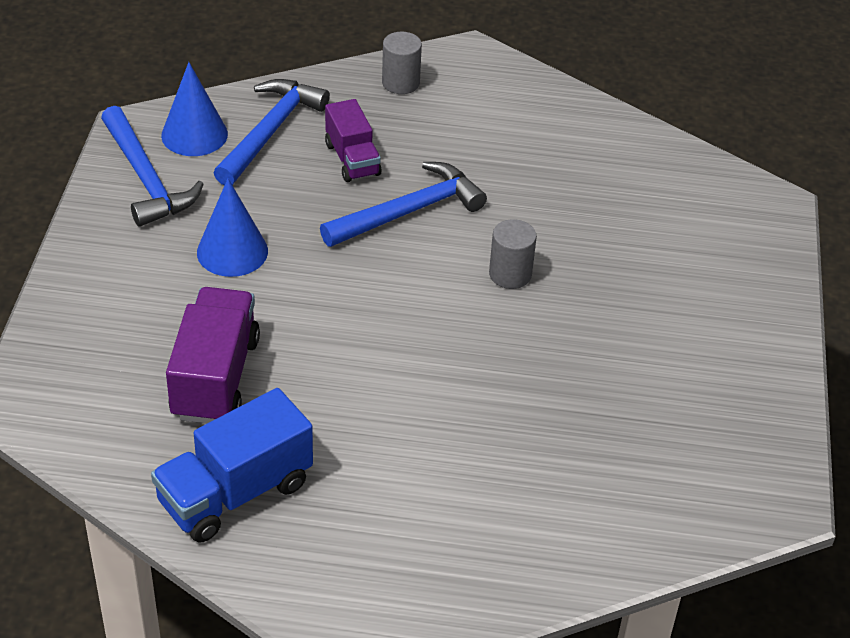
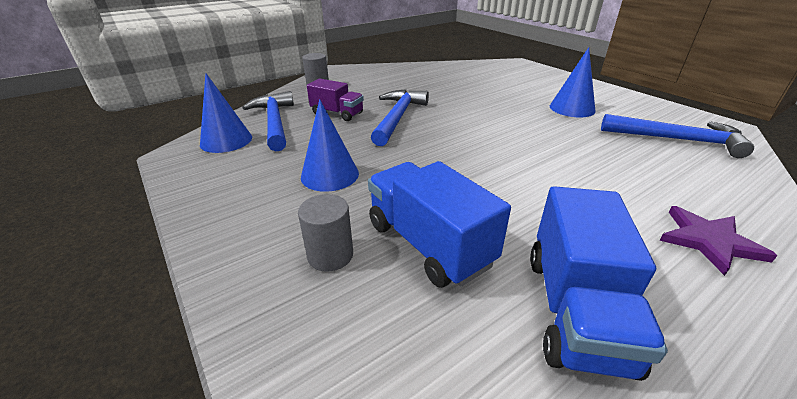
camera: 40 degrees left, 10 degrees down
(146, 179) = (217, 171): blue hammer -> blue hammer (678, 140)
(215, 378) = (428, 244): purple truck -> blue truck
(430, 543) = (709, 241): none -> purple star
(510, 274) = (482, 116): grey cylinder -> grey cylinder (330, 255)
(649, 340) = (572, 108): none -> blue cone

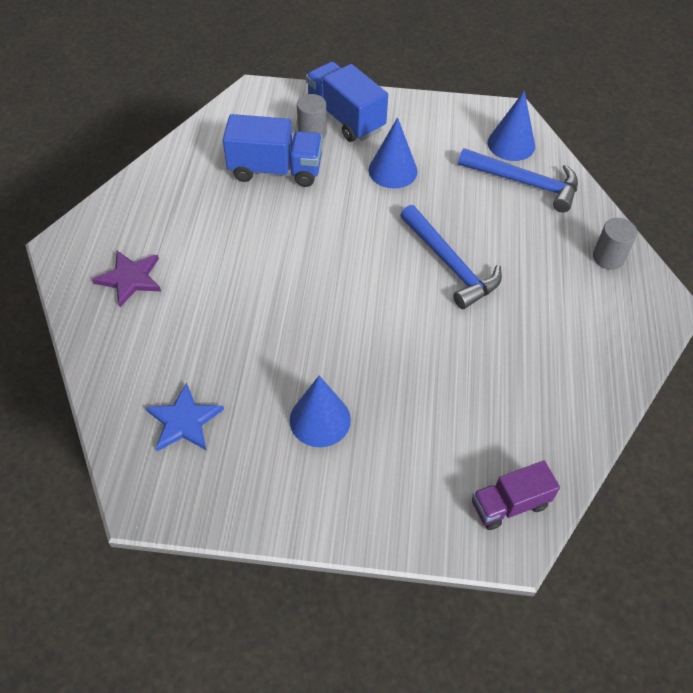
camera: 130 degrees right, 20 degrees up
(337, 113) = (504, 230): purple truck -> purple truck (509, 504)
(576, 310) = (180, 184): blue truck -> blue truck (345, 118)
(678, 140) = (184, 421): blue hammer -> blue star

